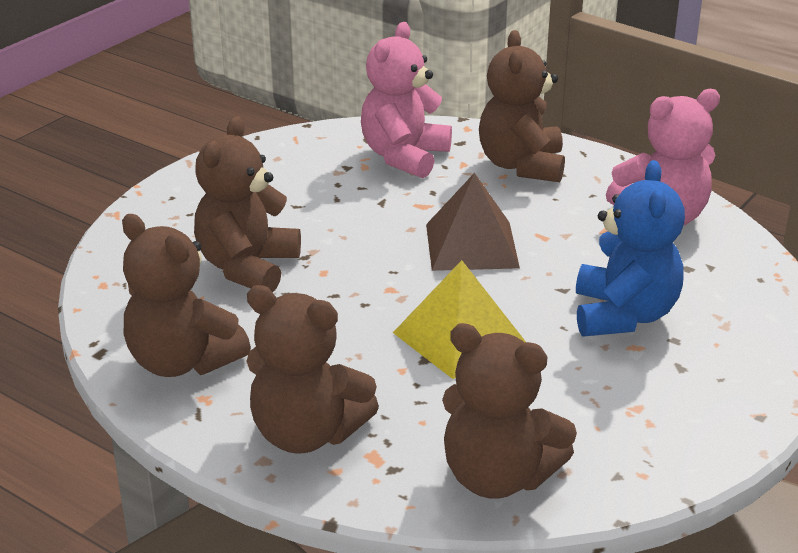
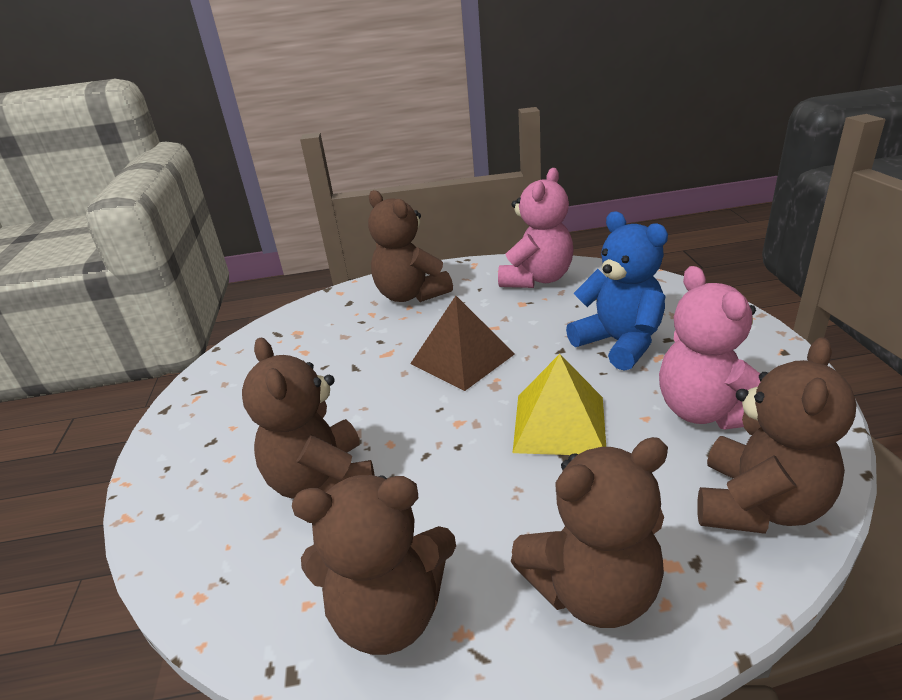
camera: 40 degrees left, 0 degrees up
(404, 157) = (324, 330): pink teddy bear -> pink teddy bear (706, 411)
(498, 476) = (758, 505): brown teddy bear -> brown teddy bear turned 45 degrees counterclockwise

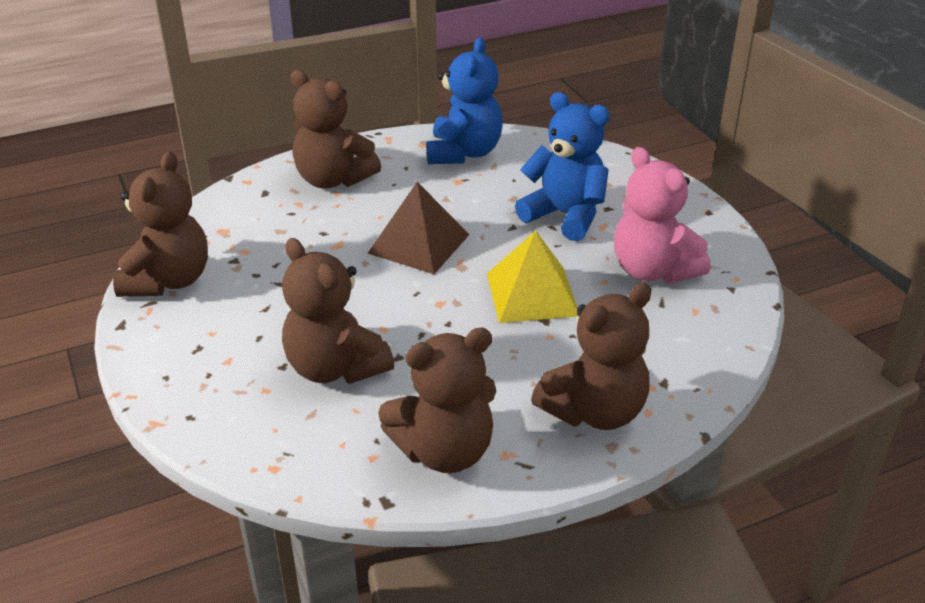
camera: 20 degrees left, 5 degrees up
(537, 279) = (464, 153): pink teddy bear -> blue teddy bear
(758, 505) = (703, 337): brown teddy bear -> brown teddy bear (168, 281)

